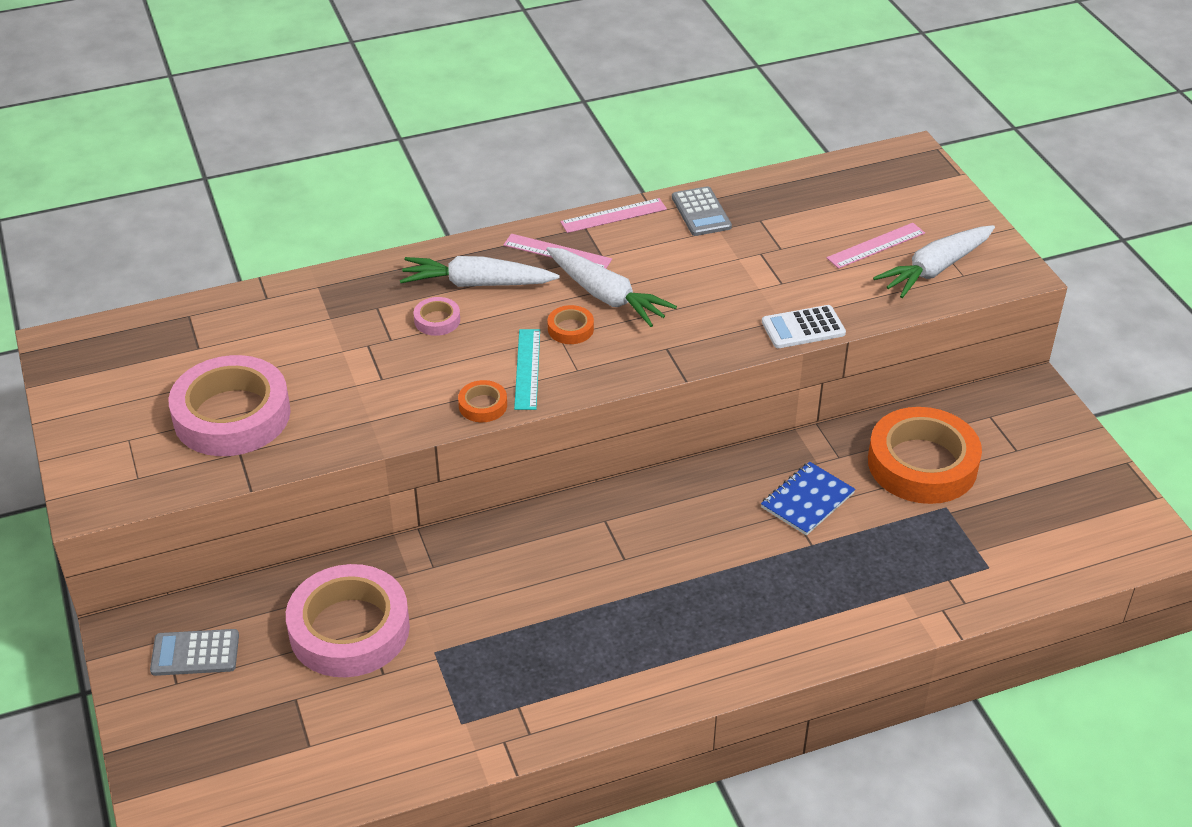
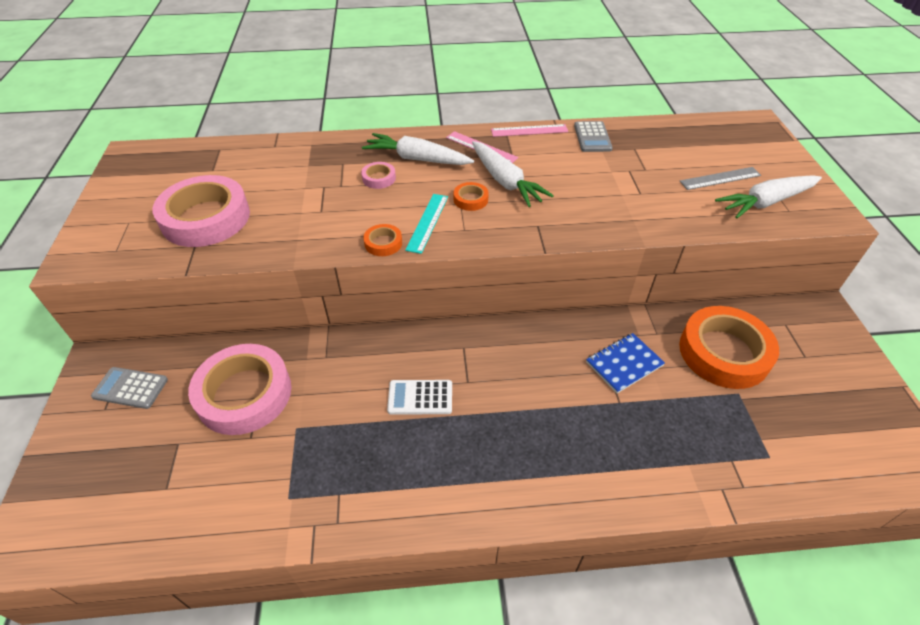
camera: 15 degrees right, 5 degrees up
(803, 328) = (650, 228): white calculator -> white calculator (420, 397)
(876, 245) = (720, 178): pink ruler -> grey ruler

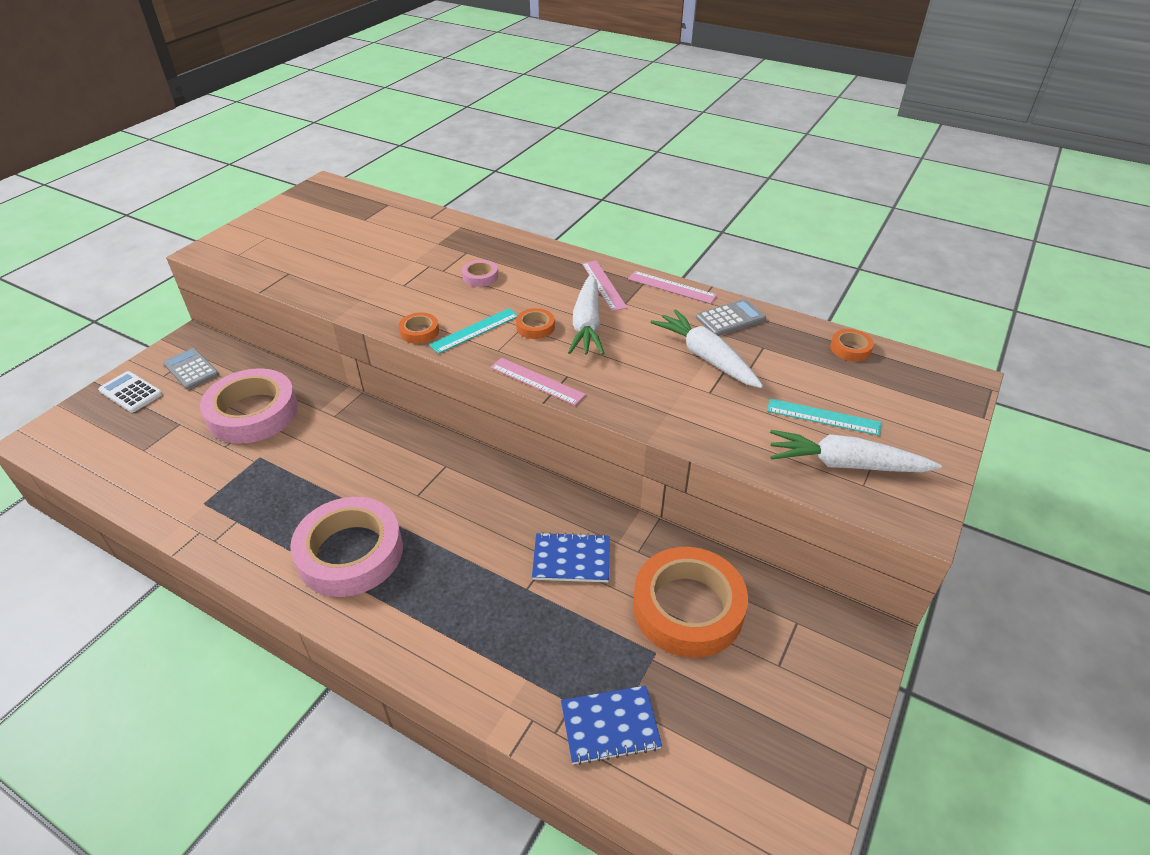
camera: 35 degrees right, 5 degrees down
(206, 218) = (318, 255): pink tape -> pink tape (350, 553)
(417, 159) = (532, 273): white carrot -> white carrot (706, 357)
(420, 397) = (367, 486): white calculator -> white calculator (131, 392)
(521, 239) = (537, 381): none -> pink ruler
(592, 137) = (730, 318): grey calculator -> grey calculator turned 150 degrees counterclockwise
(682, 128) = (850, 348): none -> orange tape
(720, 178) = (823, 417): grey ruler -> turquoise ruler
(767, 459) = (610, 726): none -> blue notebook

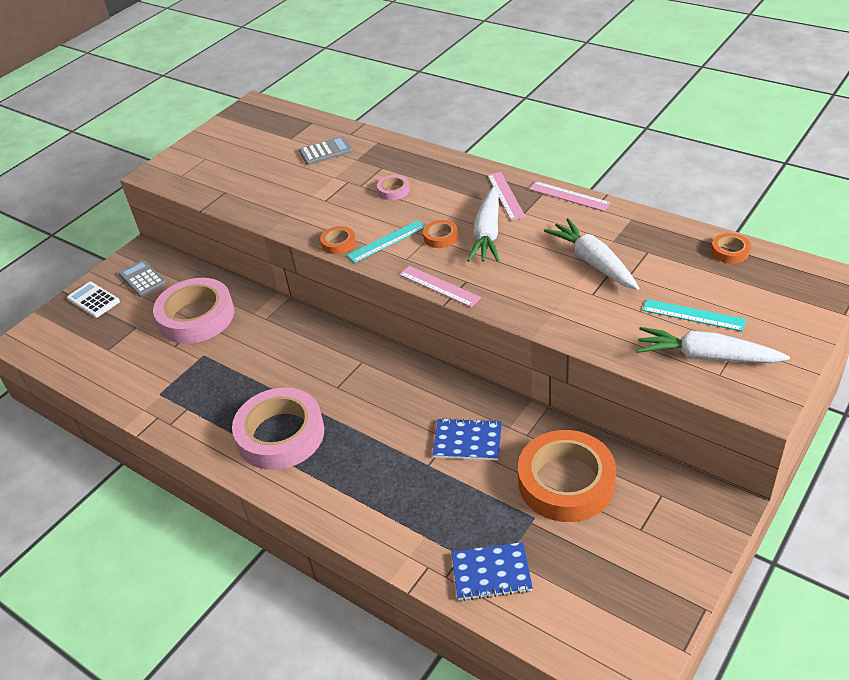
camera: 10 degrees right, 0 degrees up
(730, 318) = (620, 225): grey calculator -> grey calculator (326, 151)

